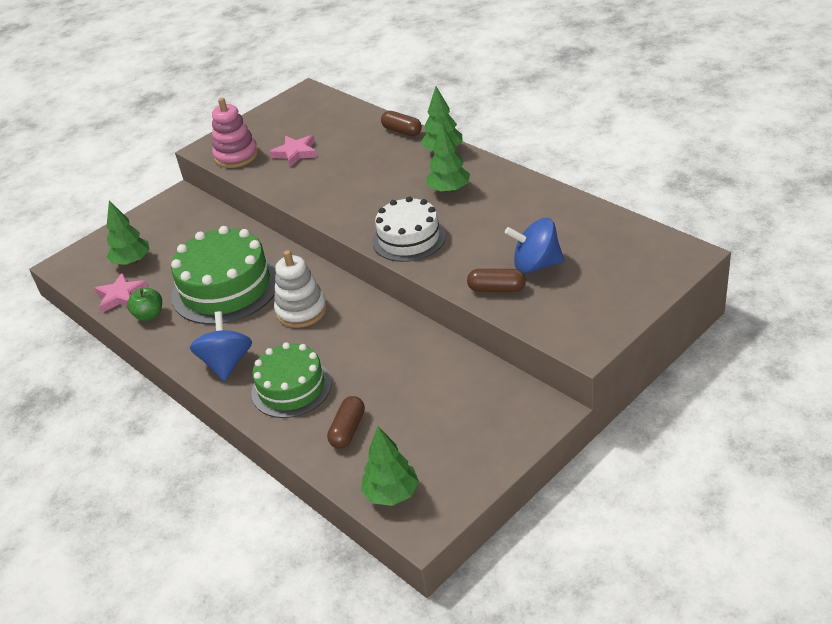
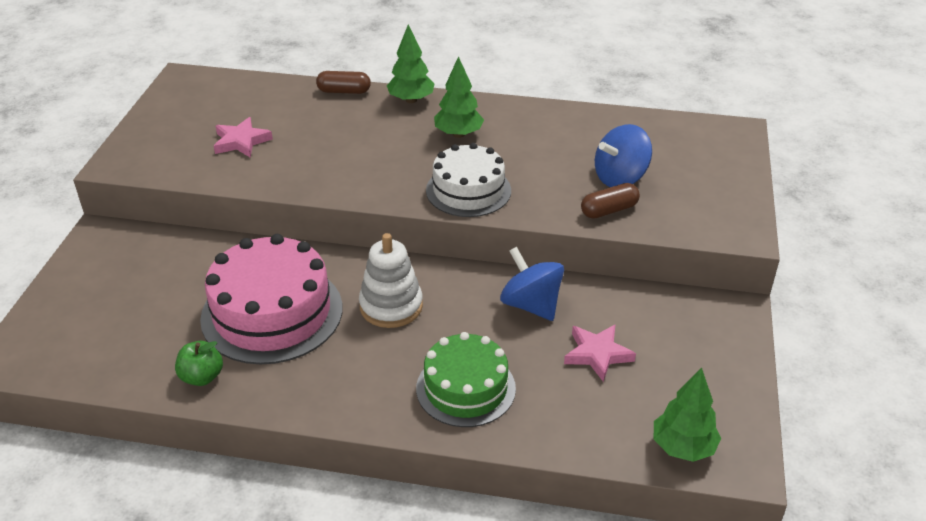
camera: 40 degrees left, 0 degrees up
(121, 296) = (137, 369): pink star -> pink star (597, 354)
(132, 262) = (111, 325): green tree -> none
(226, 287) = (272, 313): green cake -> pink cake
(227, 363) = (362, 392): blue spinning top -> blue spinning top (531, 305)
(236, 156) = (166, 162): pink stacking toy -> none
(348, 430) = (572, 405): brown capsule -> none

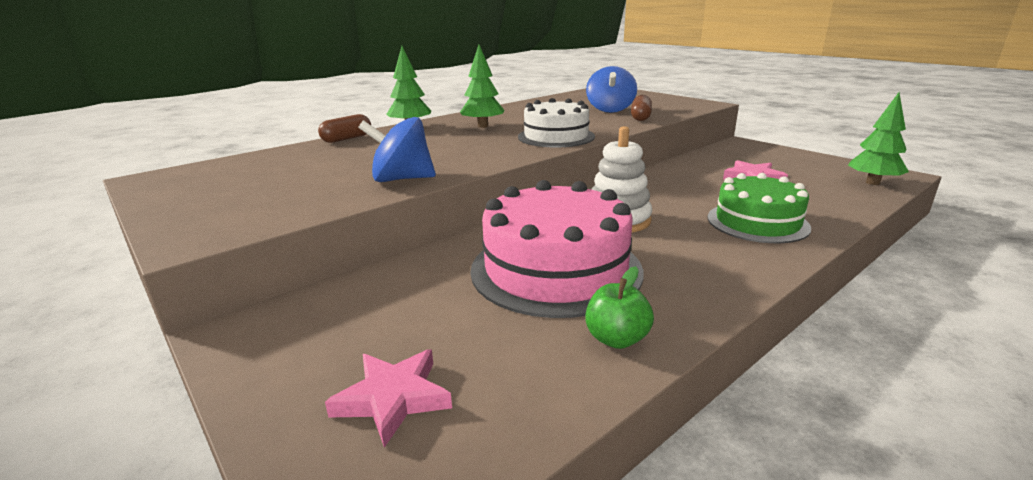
camera: 50 degrees left, 15 degrees down
(241, 141) = (318, 180): pink star -> pink star (393, 399)
(531, 305) = (676, 181): blue spinning top -> blue spinning top (402, 179)

